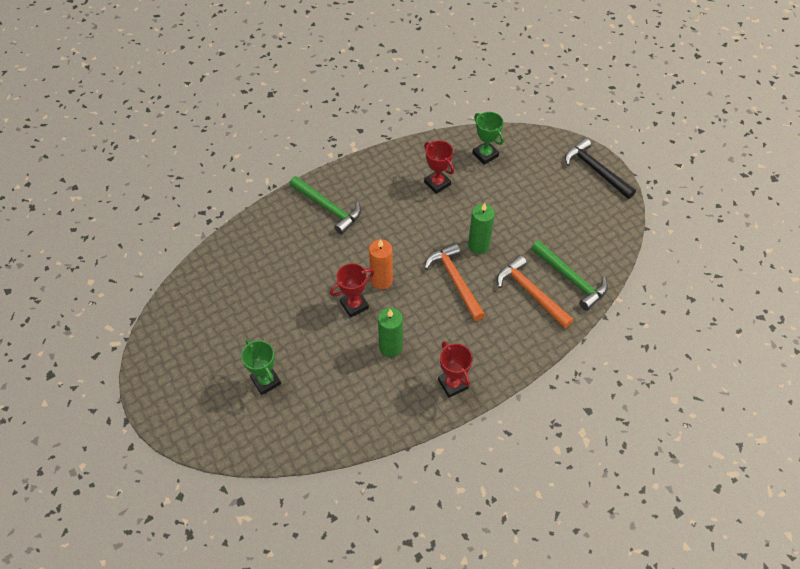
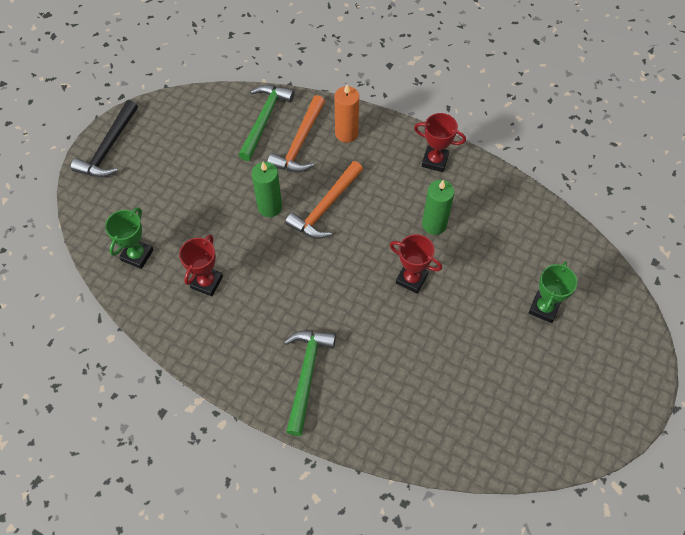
camera: 120 degrees left, 5 degrees up
(381, 280) = (367, 270): orange candle -> orange candle (346, 133)
(453, 384) = (435, 160): red trophy -> red trophy turned 75 degrees clockwise

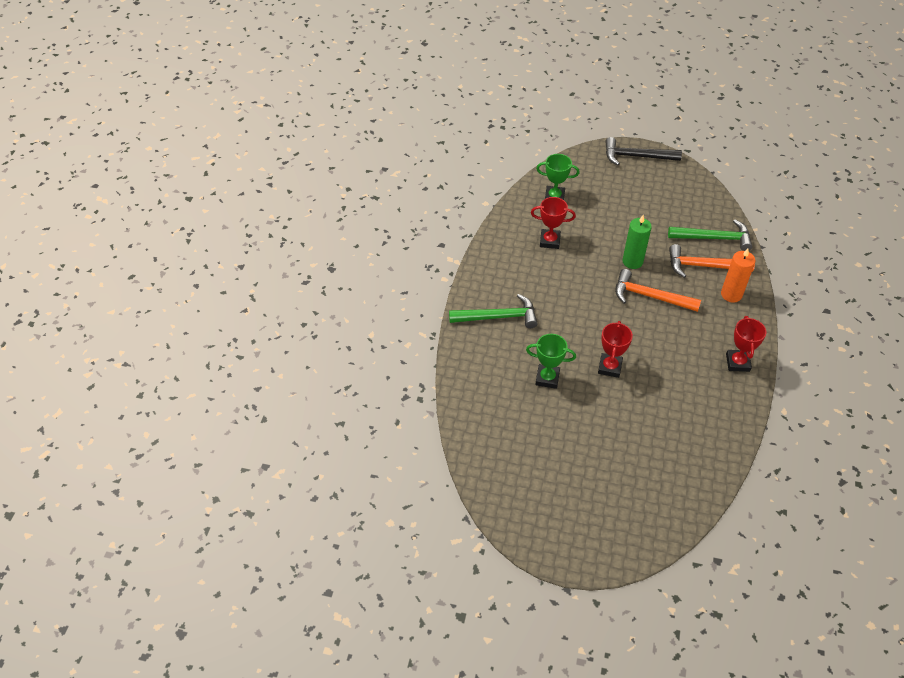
camera: 75 degrees right, 10 degrees down
(434, 224) = (670, 373): green candle -> none
(544, 308) = (624, 469): green trophy -> green trophy (547, 378)

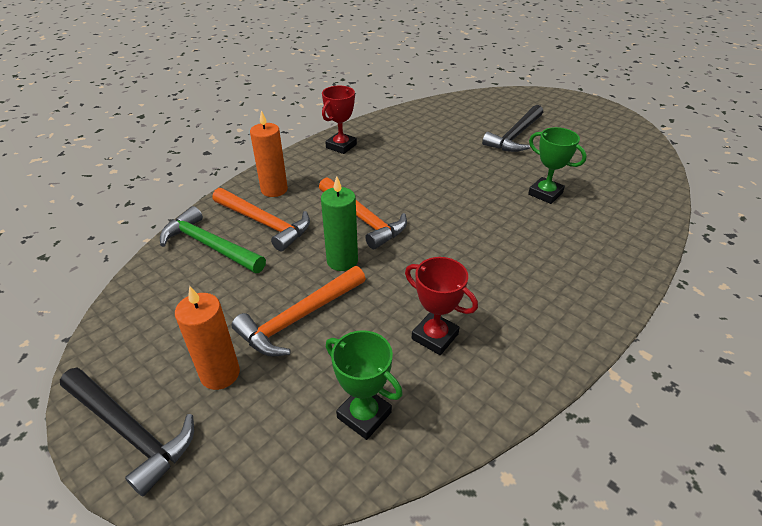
camera: 150 degrees left, 10 degrees down
(498, 317) = (576, 267): green hammer -> none
(610, 367) = (469, 180): red trophy -> none
(611, 449) = (515, 136): none -> black hammer
(621, 222) = (299, 318): none -> orange hammer
(628, 186) = (220, 374): none -> orange candle

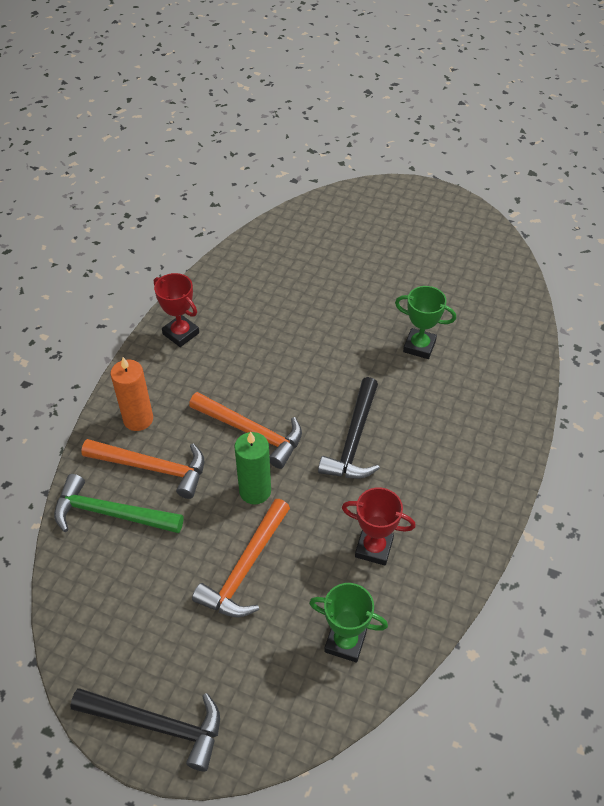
camera: 20 degrees left, 10 degrees up
(220, 374) = (204, 647): orange candle -> none
(341, 146) = (181, 333): red trophy -> red trophy turned 60 degrees counterclockwise
(515, 136) = (365, 268): black hammer -> black hammer (354, 440)

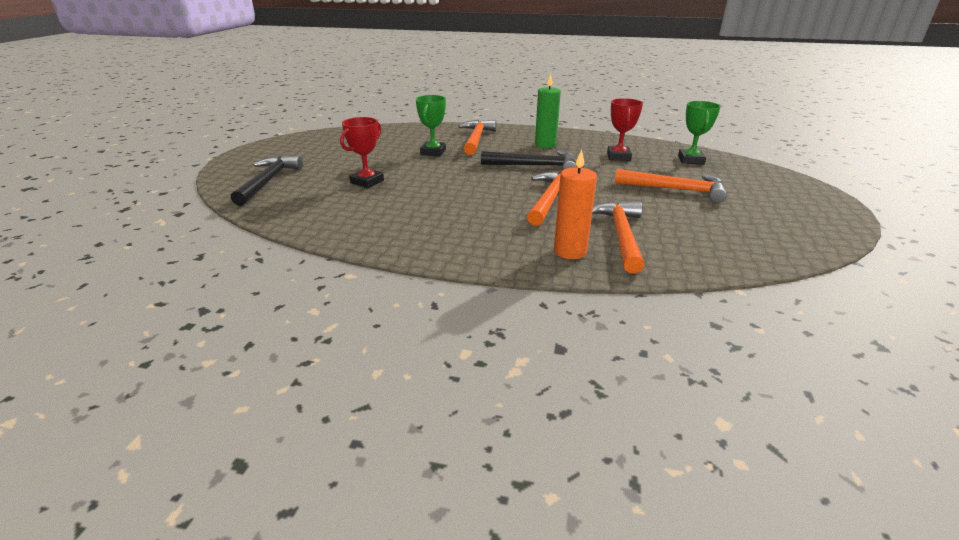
camera: 100 degrees left, 20 degrees down
(111, 513) = (687, 248): green hammer -> none
(157, 725) = (821, 204): black hammer -> black hammer (268, 181)
(181, 333) = (440, 244): red trophy -> red trophy (367, 182)
(255, 491) = (607, 192): green candle -> green candle (545, 145)
(469, 396) = (476, 139): none -> orange hammer

